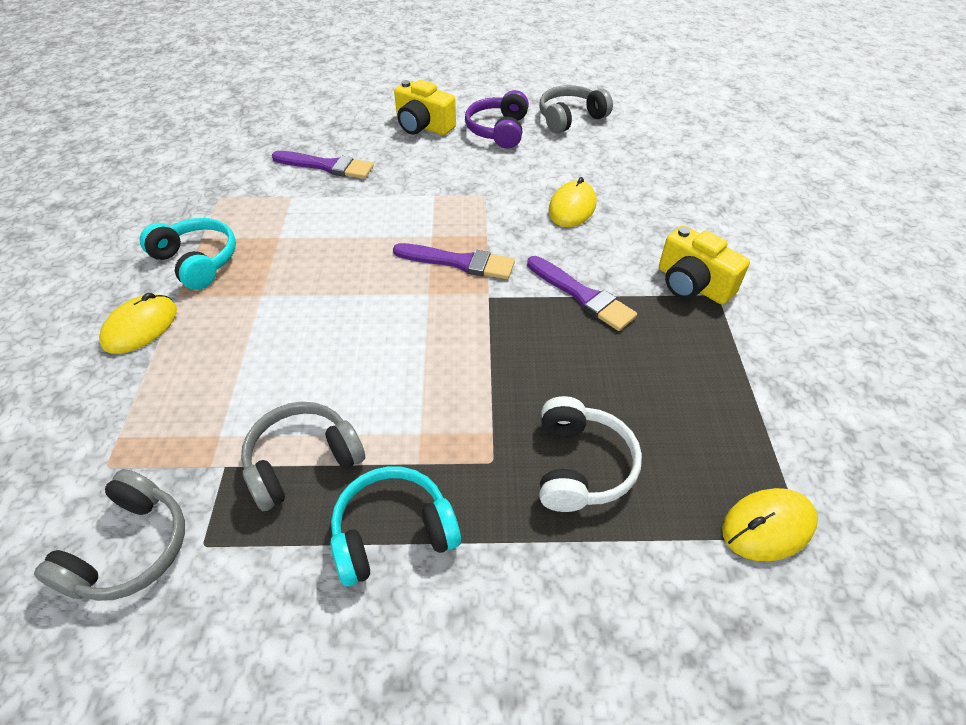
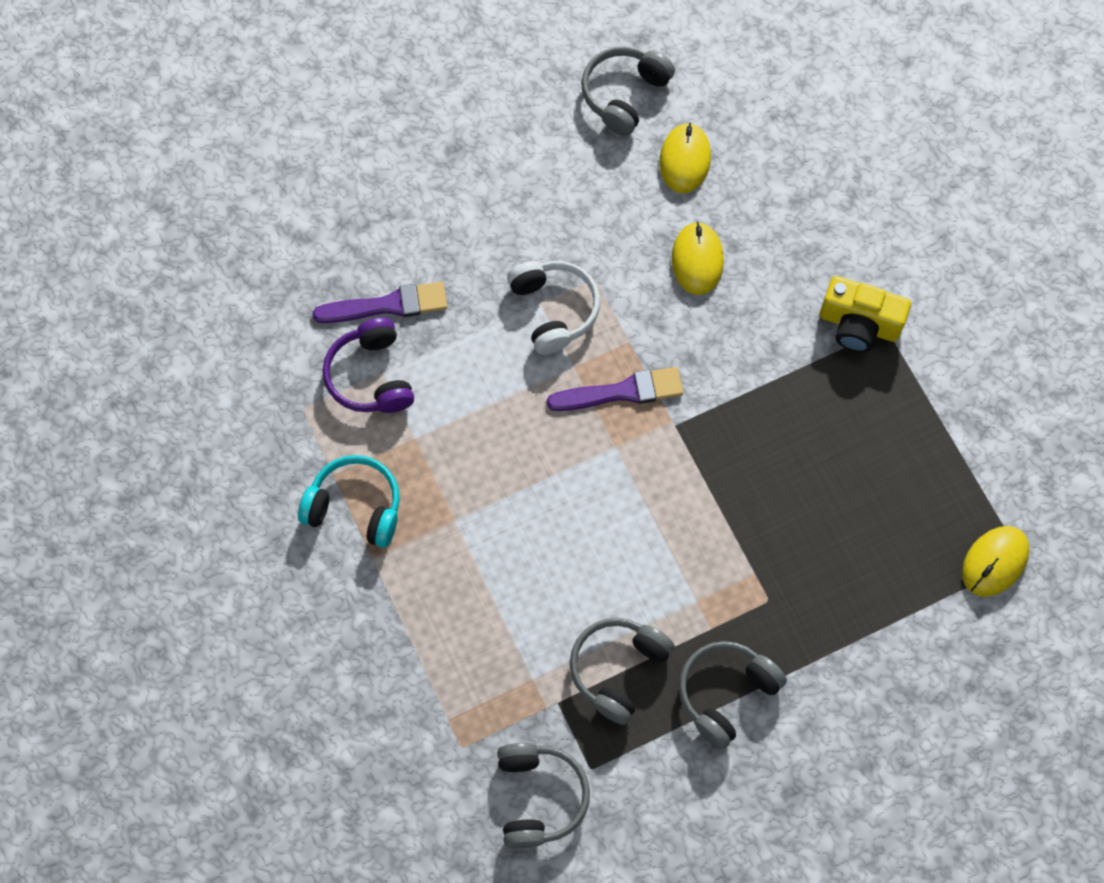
camera: 25 degrees left, 20 degrees up
(140, 327) = (368, 608): yellow mouse -> yellow mouse (684, 160)
(393, 532) = (725, 693): turquoise headphones -> grey headphones
(423, 126) = (455, 184): yellow camera -> none
(498, 130) = (550, 155): purple headphones -> purple headphones (371, 376)
(581, 465) = (839, 572): white headphones -> white headphones (554, 310)
(582, 295) = (762, 385): purple brush -> none

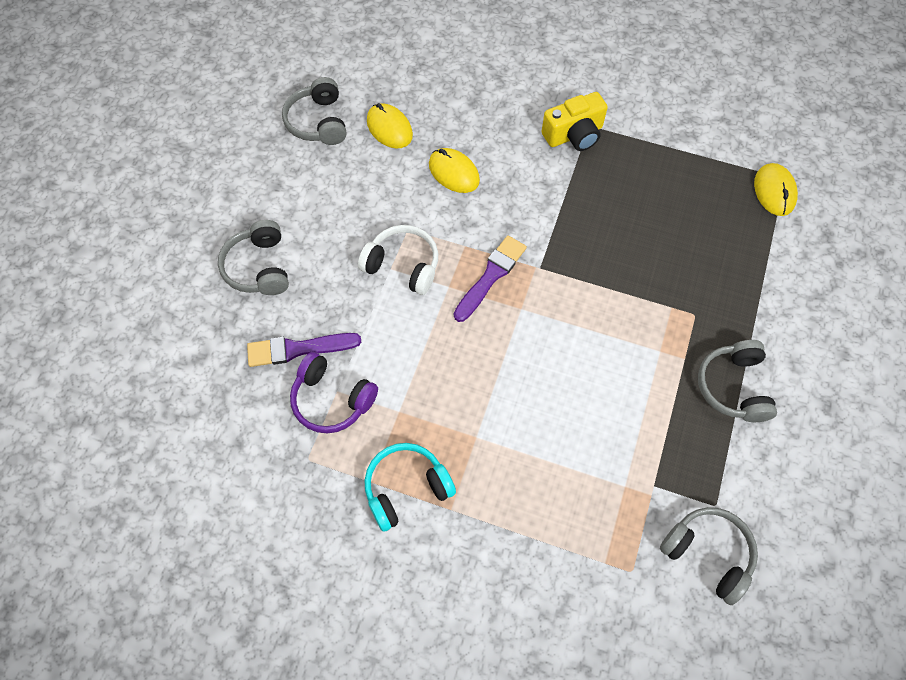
camera: 45 degrees left, 5 degrees down
(387, 305) = (298, 349): purple brush -> purple brush turned 135 degrees counterclockwise
(618, 669) = (664, 432): grey headphones -> grey headphones (259, 267)

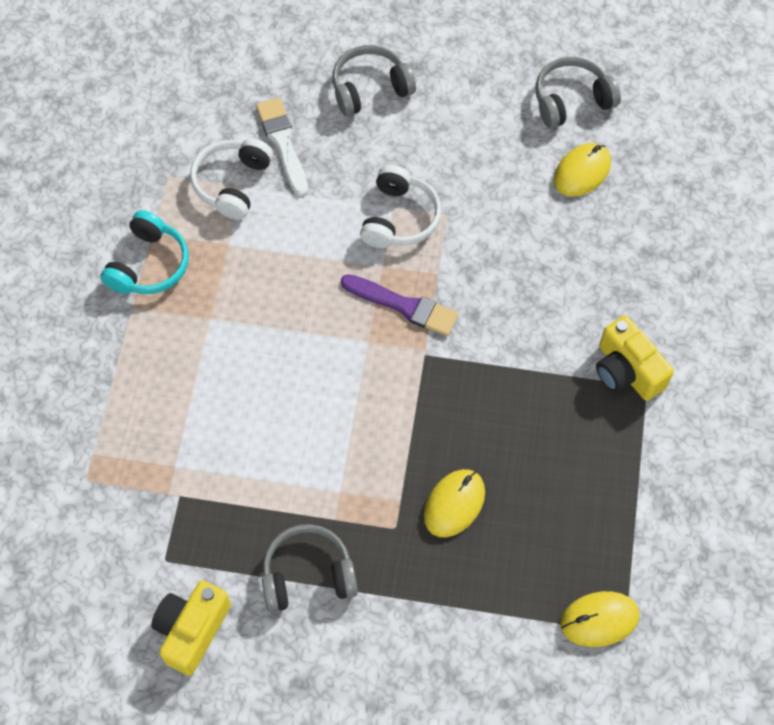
camera: 80 degrees right, 0 degrees up
(298, 349) = (283, 143): purple brush -> white brush
(332, 400) = (232, 183): purple headphones -> white headphones
(406, 488) = (149, 265): turquoise headphones -> turquoise headphones turned 60 degrees clockwise
(454, 172) = (535, 247): yellow mouse -> yellow mouse (454, 504)
(708, 554) = (111, 554): grey headphones -> none
(781, 488) = (192, 630): none -> yellow camera

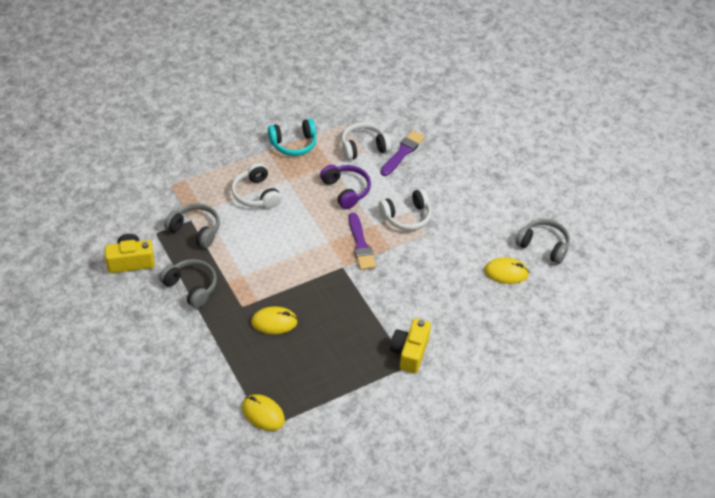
camera: 50 degrees right, 15 degrees down
(203, 376) = (256, 194): none -> white headphones
(283, 143) = (403, 152): white brush -> purple brush
(293, 258) = (346, 190): none -> purple headphones
(370, 88) = (466, 166): grey headphones -> grey headphones (195, 230)

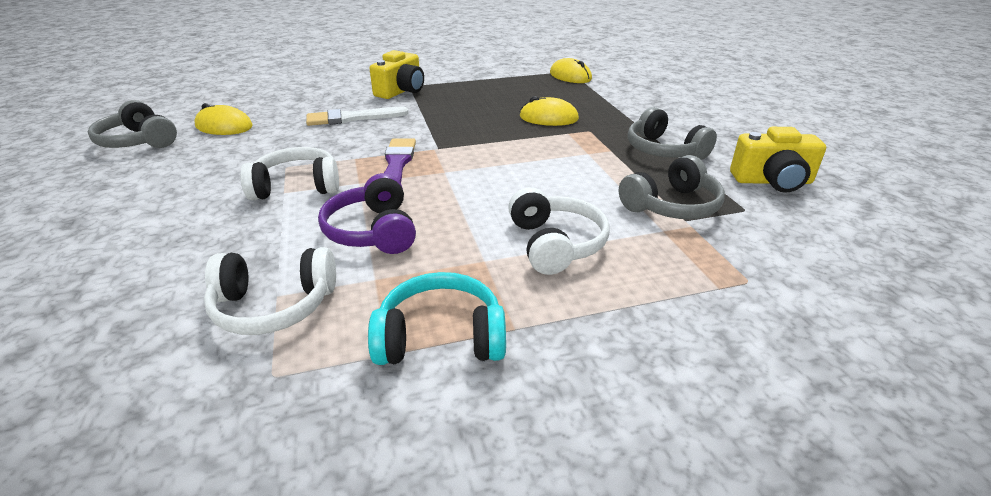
camera: 165 degrees left, 15 degrees down
(195, 230) = (672, 206): grey headphones -> grey headphones turned 75 degrees counterclockwise
(403, 152) = (195, 284): purple brush -> none
(423, 298) = (352, 118): none -> white brush

